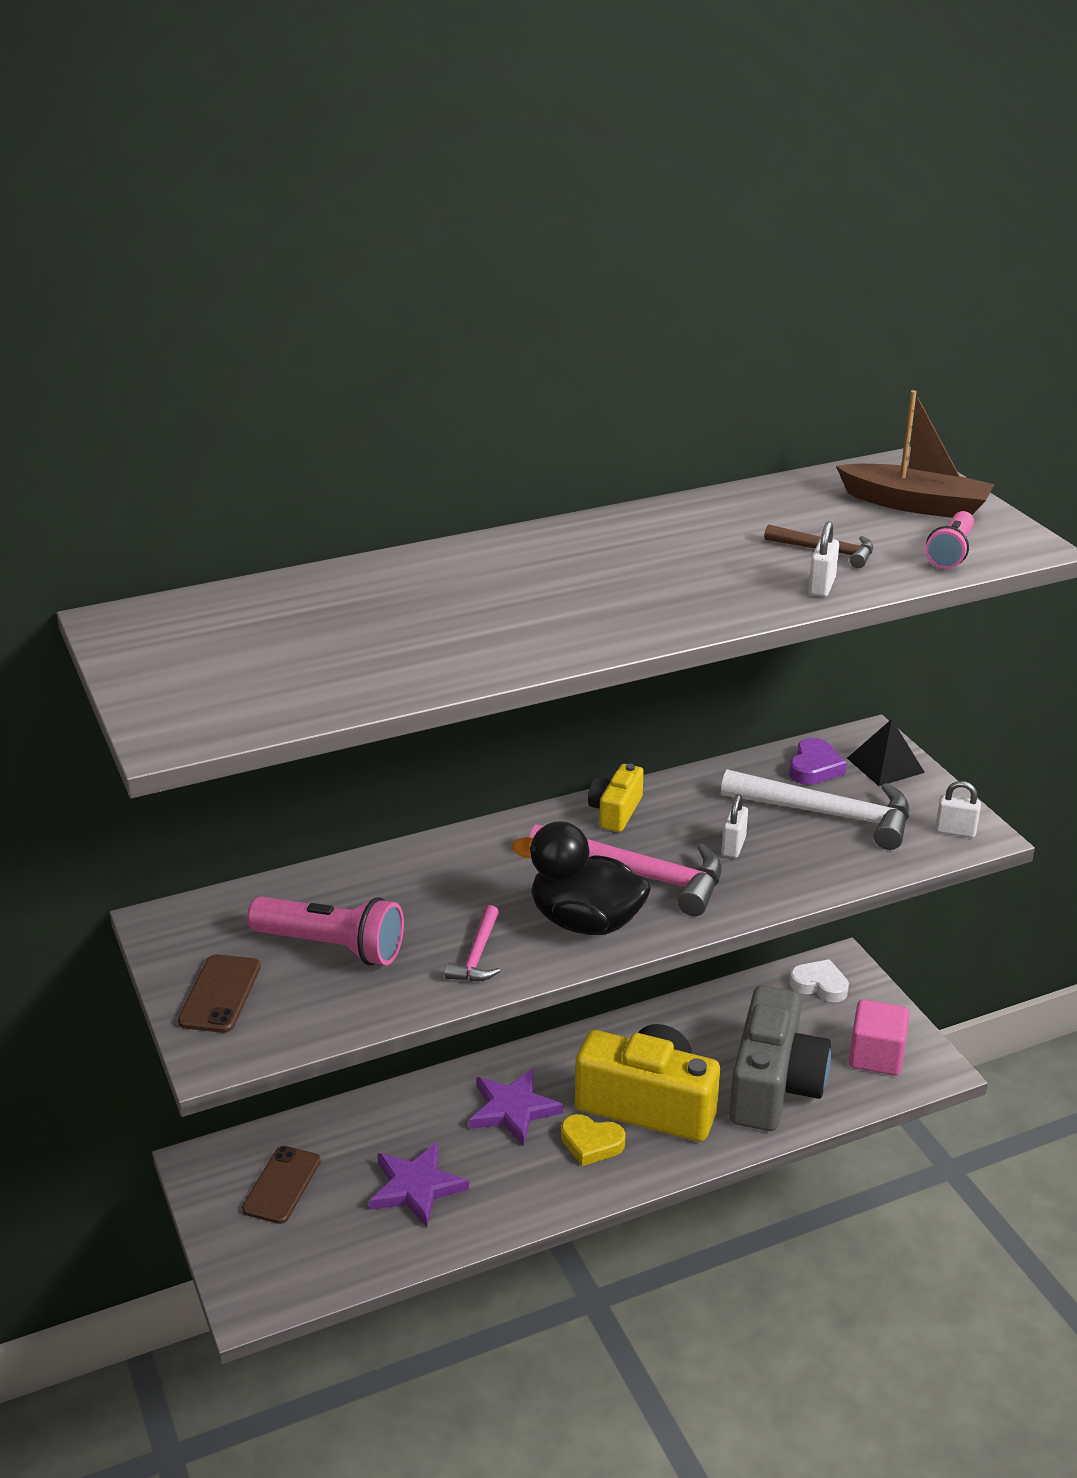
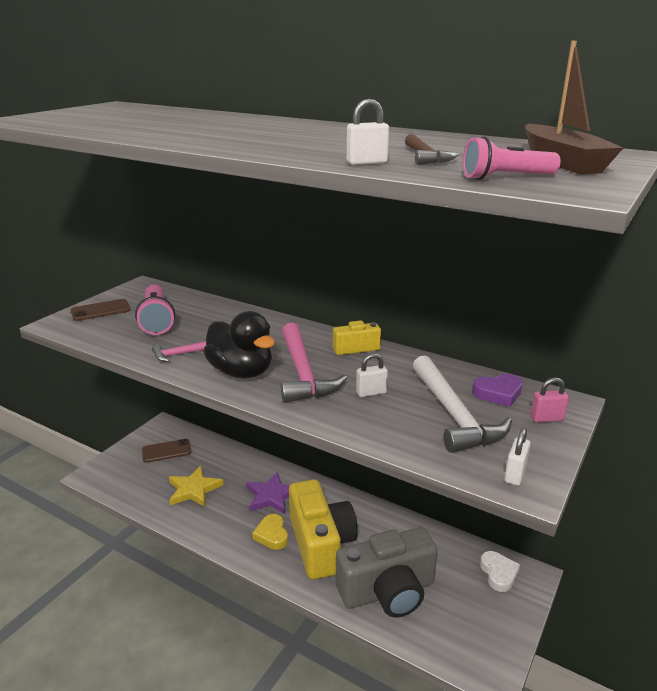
camera: 55 degrees right, 5 degrees down
(416, 1187) = (194, 489): purple star -> yellow star
(585, 922) = (241, 372): black duck -> black duck turned 150 degrees clockwise
(876, 1056) = (467, 632): pink cube -> none
(885, 765) = (546, 418): black pyramid -> pink padlock
(955, 831) = (515, 474): white padlock -> white padlock turned 45 degrees clockwise

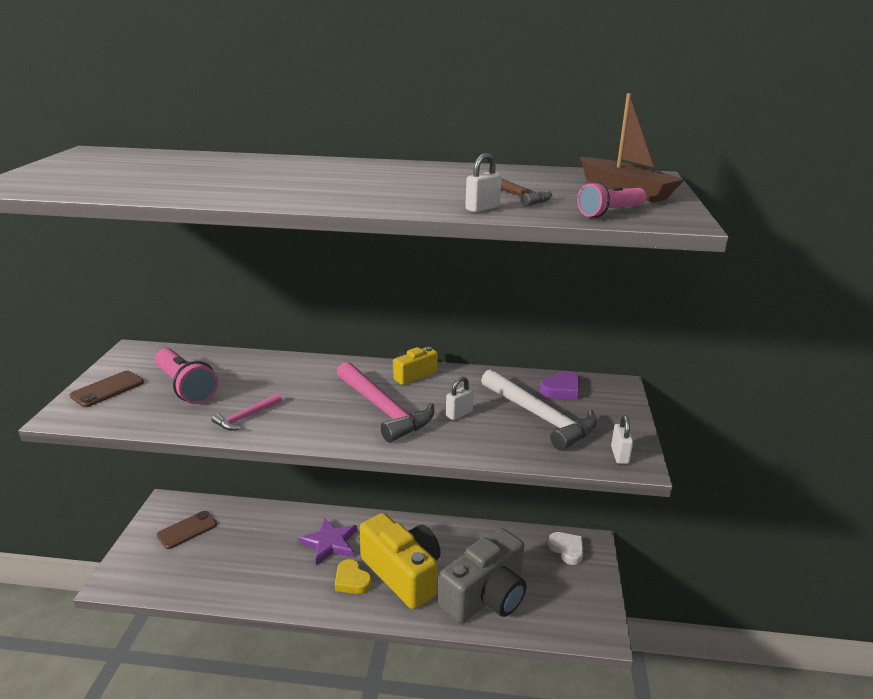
camera: 25 degrees left, 0 degrees up
(194, 489) = (243, 561): yellow star -> none
(241, 372) = (323, 422): black duck -> none
(546, 418) = (611, 403): pink padlock -> none

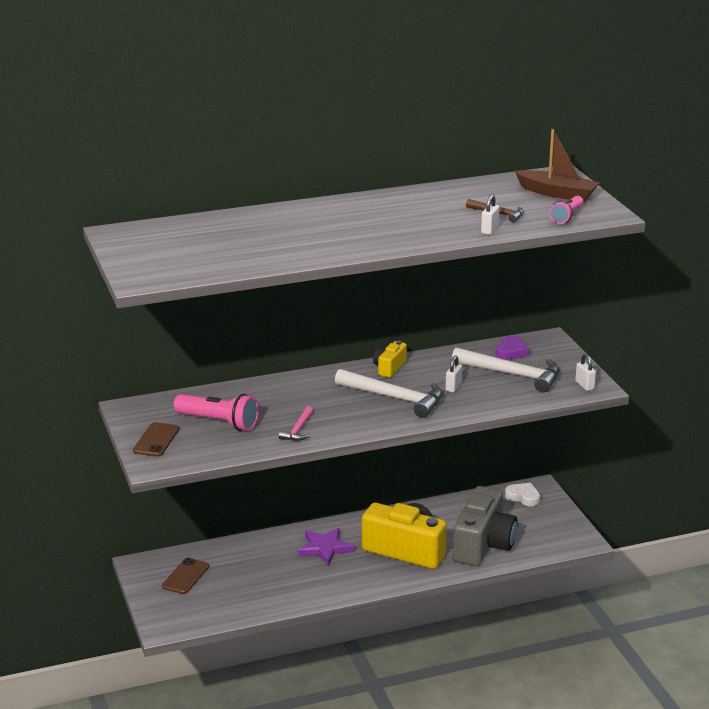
camera: 25 degrees left, 0 degrees up
(352, 580) = (368, 567): yellow heart -> none
(384, 409) = (395, 398): pink hammer -> white hammer

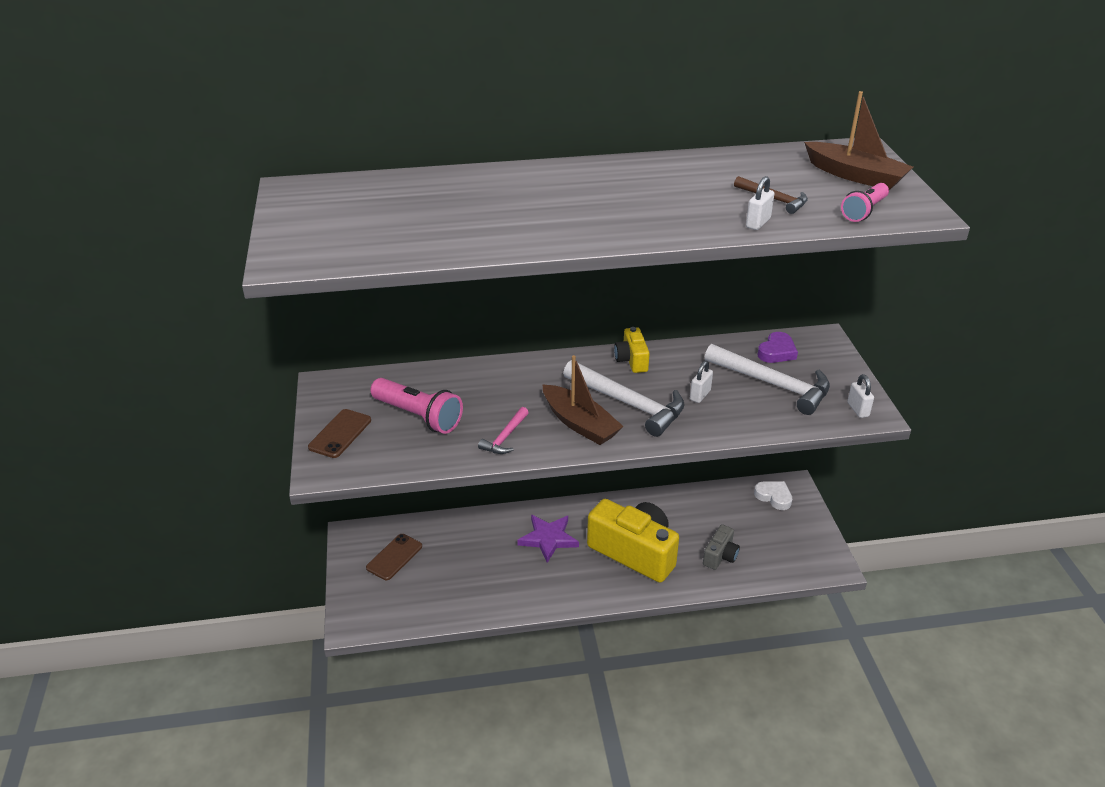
camera: 10 degrees right, 10 degrees up
(358, 415) = (580, 424): none -> brown boat
(389, 368) = (631, 360): yellow camera -> yellow camera turned 45 degrees counterclockwise
(483, 545) = (720, 556): grey camera -> grey camera, size x0.48

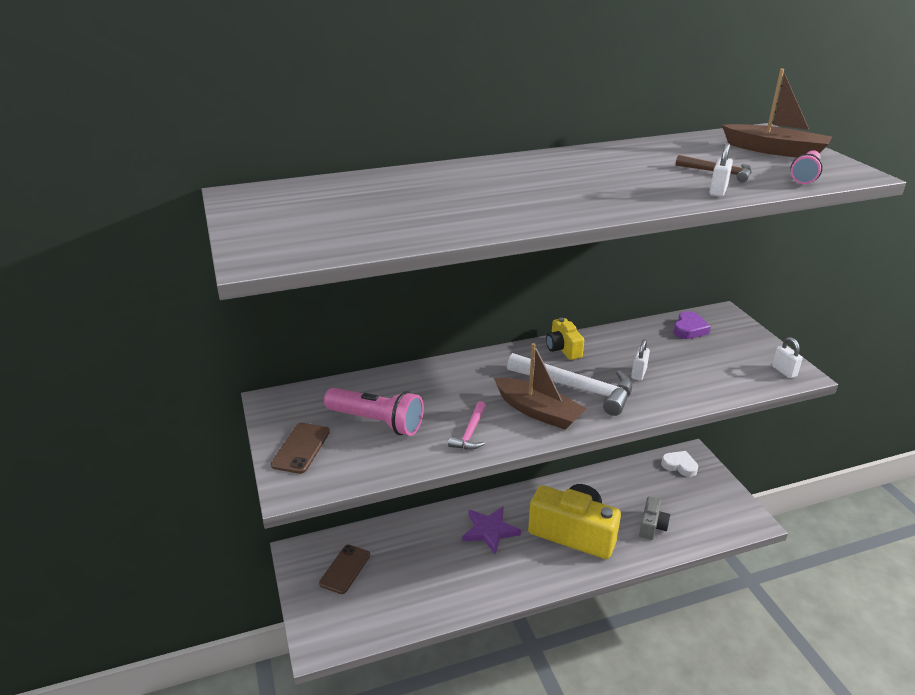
camera: 10 degrees left, 5 degrees down
(773, 384) = (699, 357): white hammer -> none

